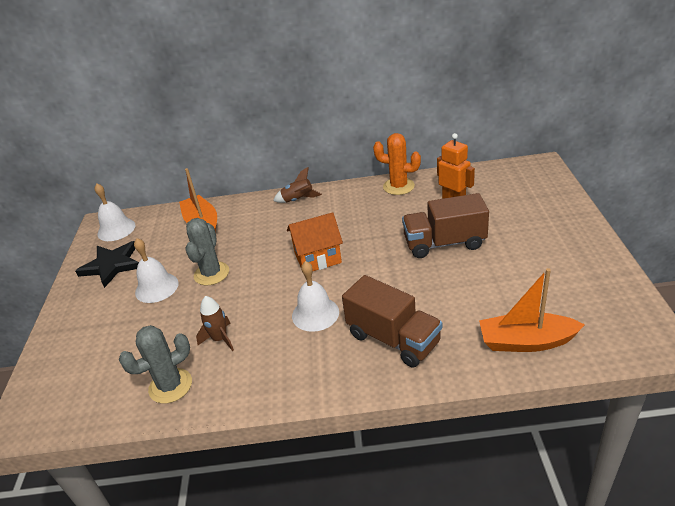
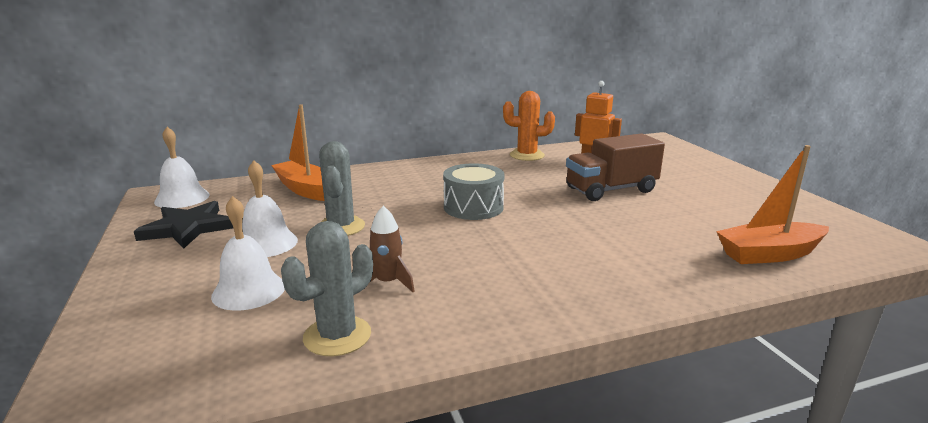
camera: 20 degrees left, 15 degrees down
(298, 200) = (418, 167): brown rocket -> none
(315, 314) = (504, 251): white bell -> white bell (249, 290)
(318, 258) = (473, 207): orange house -> grey drum
(393, 339) = (618, 264): brown truck -> none

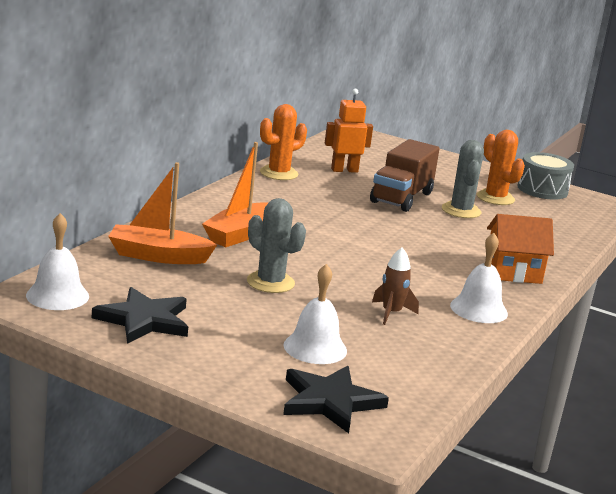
camera: 45 degrees left, 0 degrees up
(139, 347) = (330, 401): none -> black star
(266, 243) = (244, 312): white bell -> white bell (479, 309)
(337, 336) = (429, 353): grey cactus -> grey cactus (461, 211)
(473, 207) = (334, 238): grey drum -> grey drum (542, 189)
(614, 283) = (513, 272): none -> orange house
(726, 209) = (495, 198): none -> orange cactus
(769, 254) = (560, 228): orange boat -> orange boat (240, 234)

